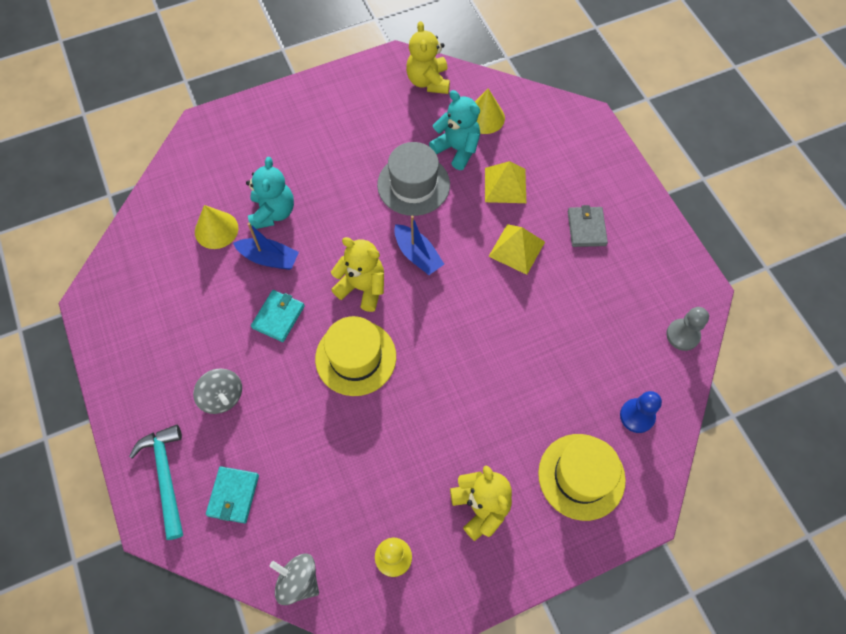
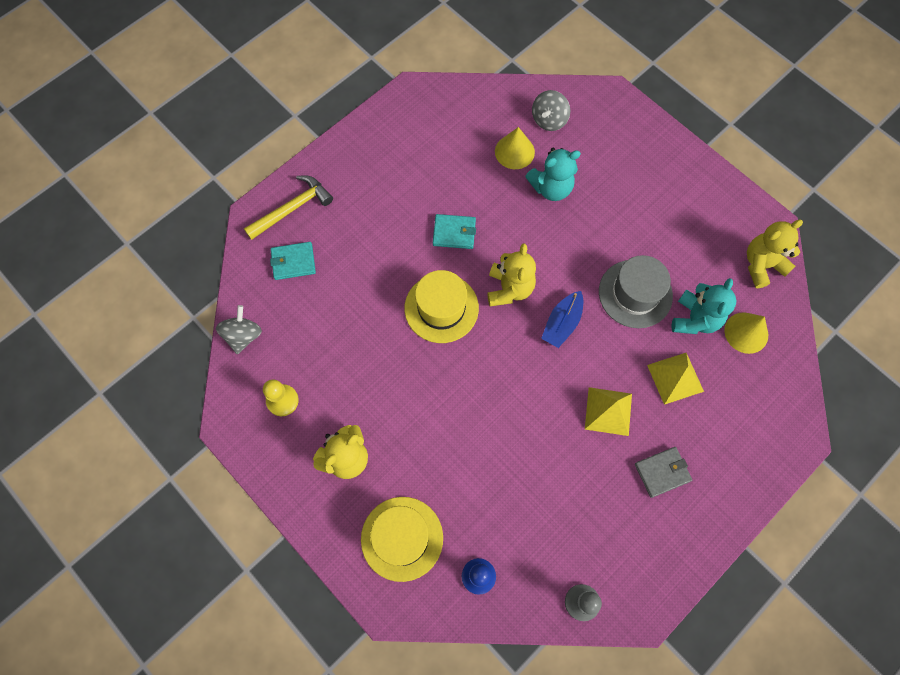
camera: 70 degrees right, 5 degrees up
(166, 476) = (292, 208): turquoise hammer -> yellow hammer
(222, 397) = (369, 220): grey spinning top -> grey spinning top (549, 120)
(269, 258) = (505, 203): blue boat -> none

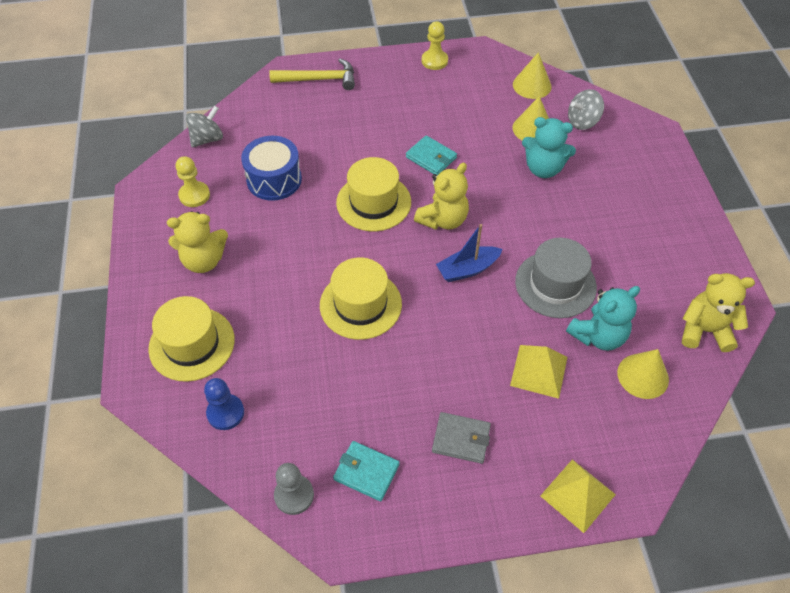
camera: 35 degrees right, 15 degrees down
(293, 262) = (288, 112): turquoise wallet -> turquoise wallet (366, 472)
(339, 339) = (274, 179): none -> blue drum
(380, 126) = (434, 61): none -> yellow pawn
(482, 105) = (532, 85): none -> yellow cone
(505, 411) = (360, 304): none -> yellow hat
(608, 411) = (452, 359): yellow pyramid -> yellow pyramid (578, 495)

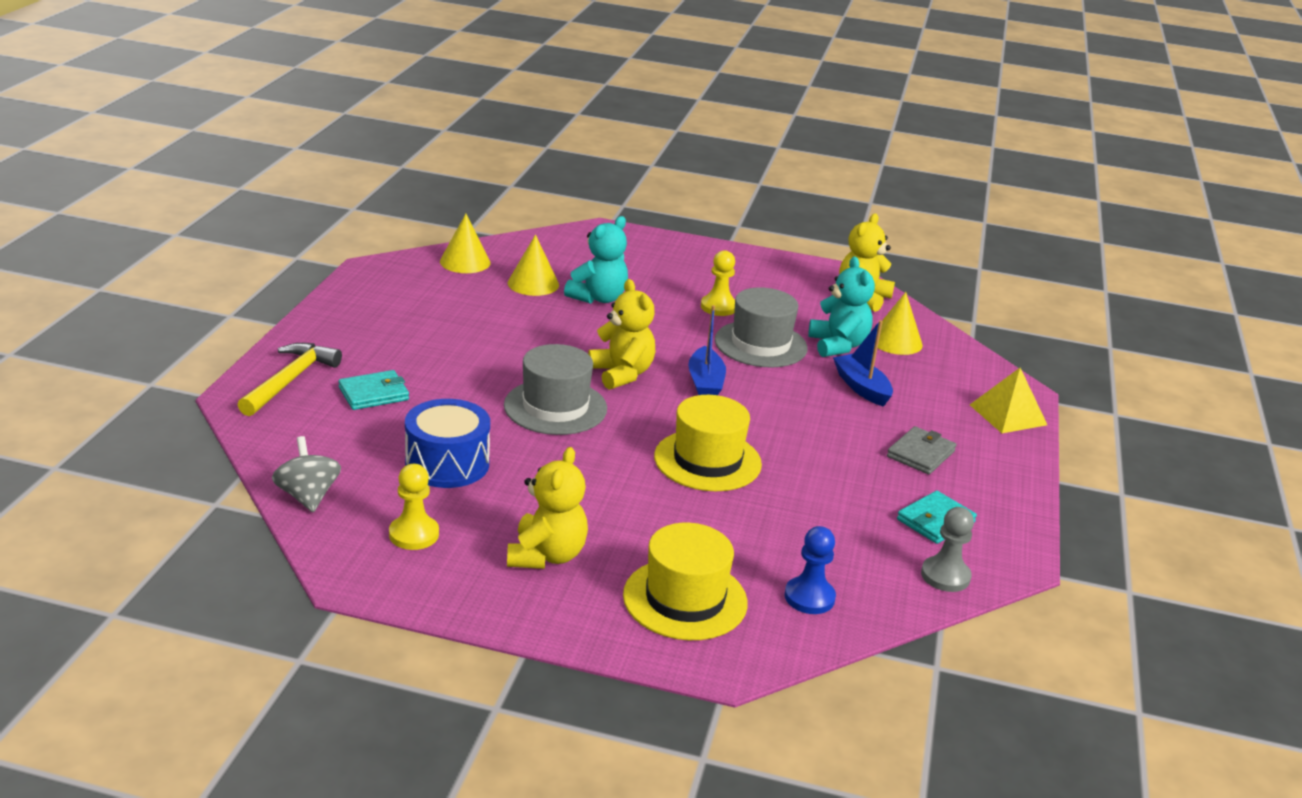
camera: 70 degrees left, 25 degrees down
(373, 202) = (555, 407): yellow hat -> grey hat
(431, 157) = (517, 351): turquoise wallet -> turquoise wallet (373, 393)
(434, 61) = (353, 299): yellow pawn -> yellow pawn (718, 307)
(538, 371) = (861, 388): yellow pyramid -> blue boat
(582, 122) = (551, 257): grey spinning top -> none

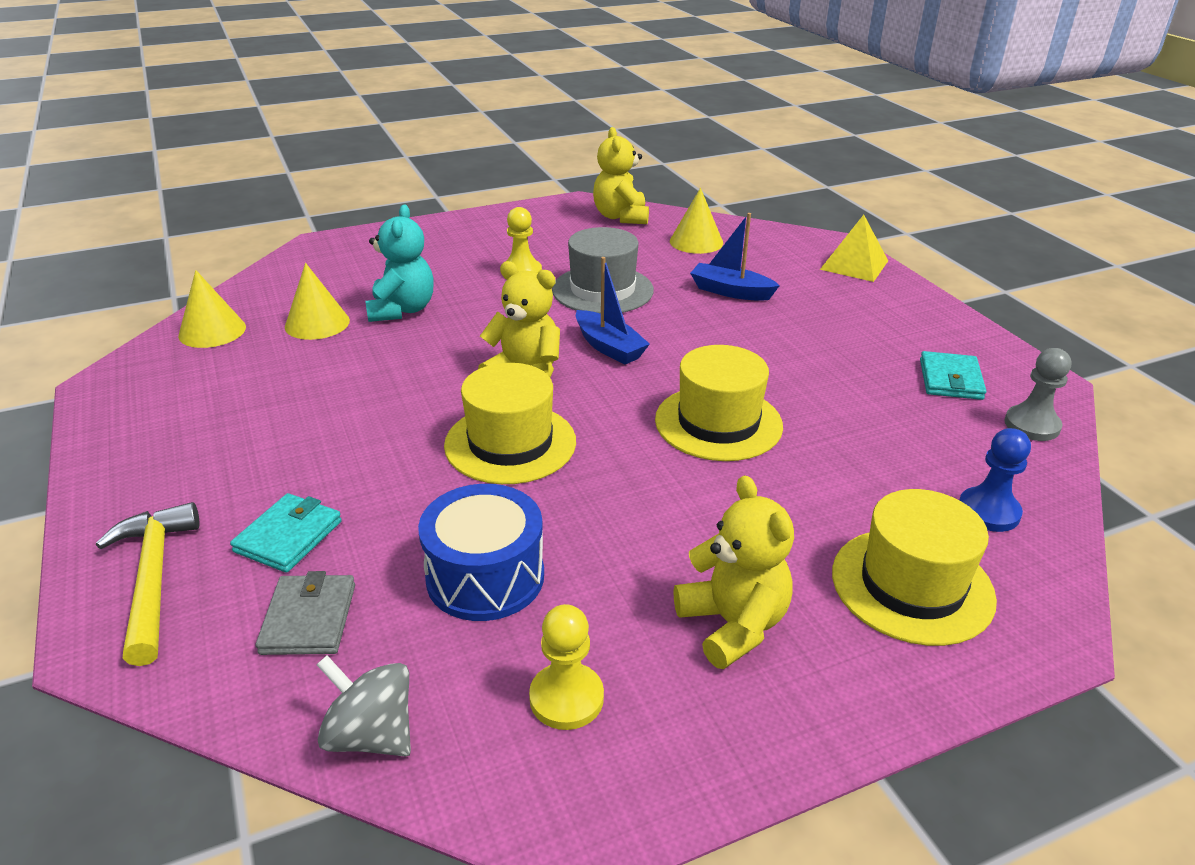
camera: 35 degrees left, 5 degrees up
(555, 407) = (510, 443): grey hat -> yellow hat
(838, 345) = (661, 264): turquoise teddy bear -> none
(920, 454) = (853, 327): grey wallet -> grey wallet (308, 619)

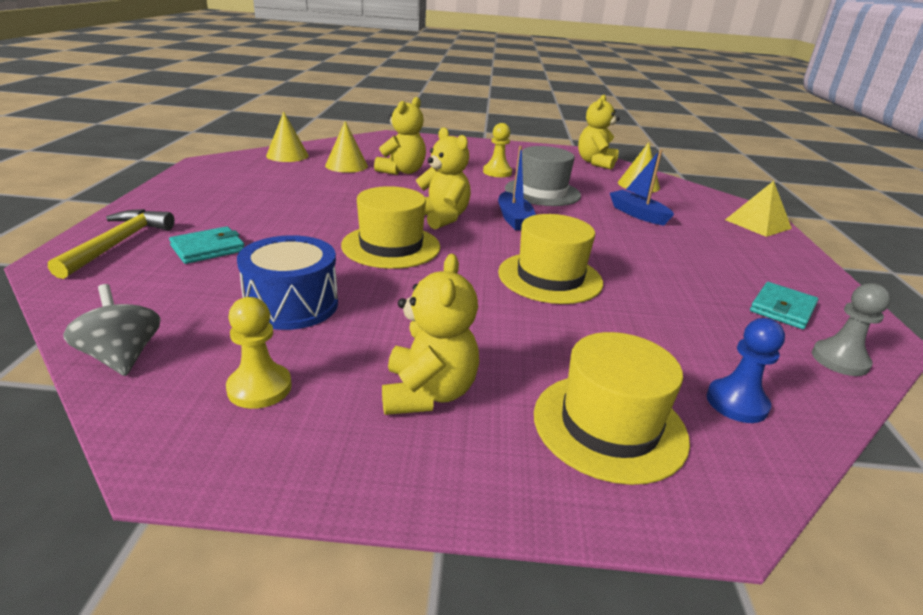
camera: 25 degrees right, 5 degrees down
(308, 619) = (167, 288): grey wallet -> none
(402, 310) = (402, 171): turquoise teddy bear -> yellow teddy bear

